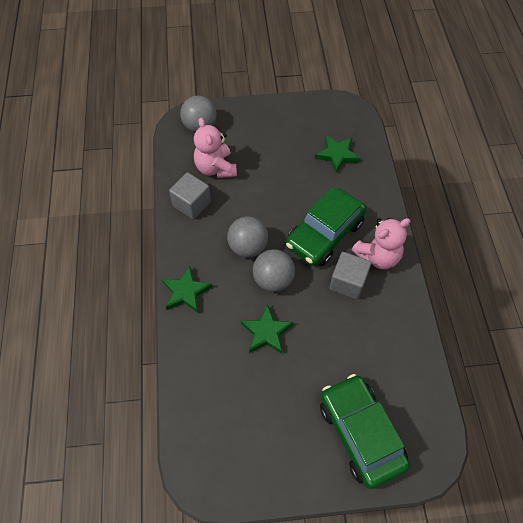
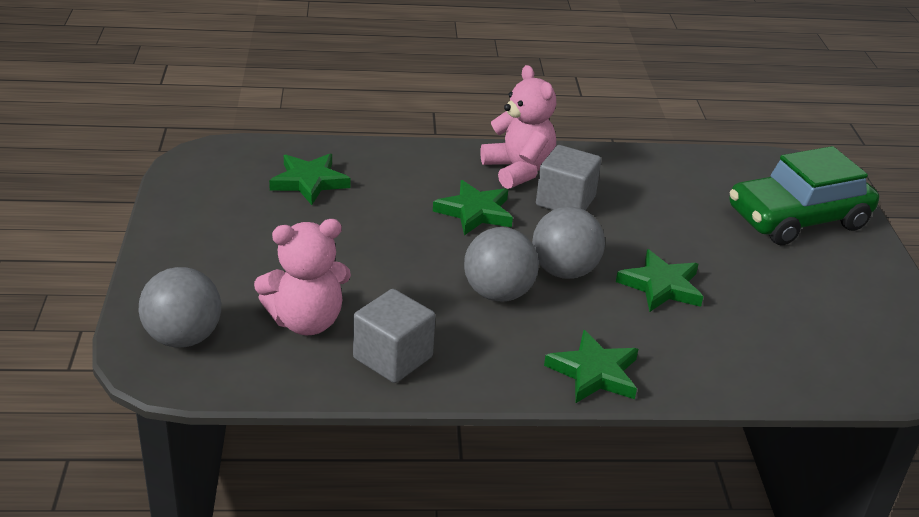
camera: 90 degrees left, 25 degrees down
(324, 234) = (475, 212): green car -> green star

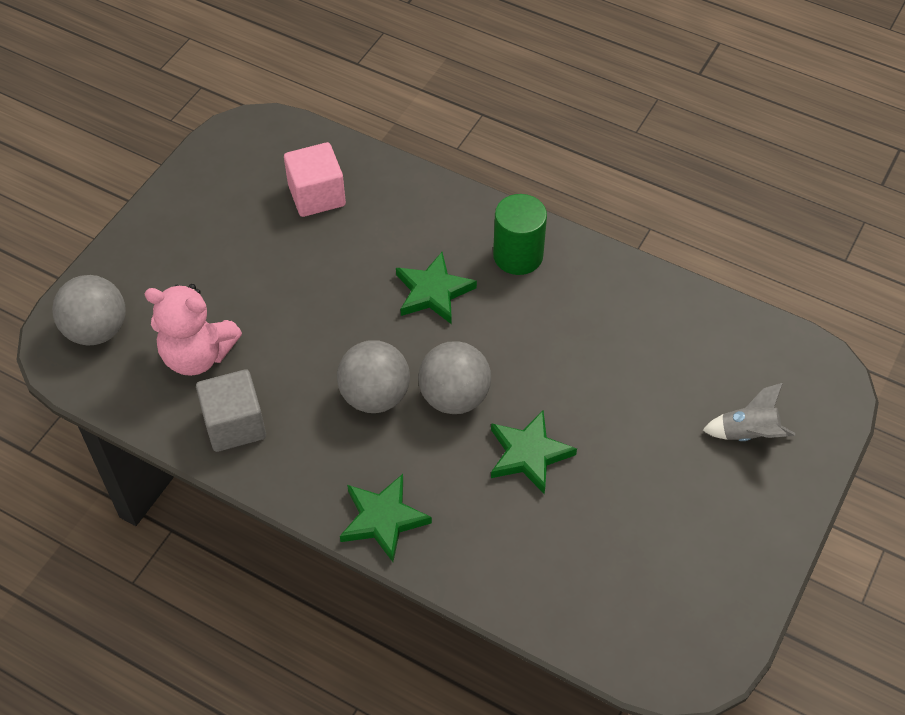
camera: 35 degrees right, 20 degrees up
(309, 182) = (317, 195): green star -> pink cube
(518, 170) = (518, 255): pink teddy bear -> green cylinder
(565, 201) = (529, 313): grey cube -> none
(797, 219) = (748, 434): green car -> grey rocket

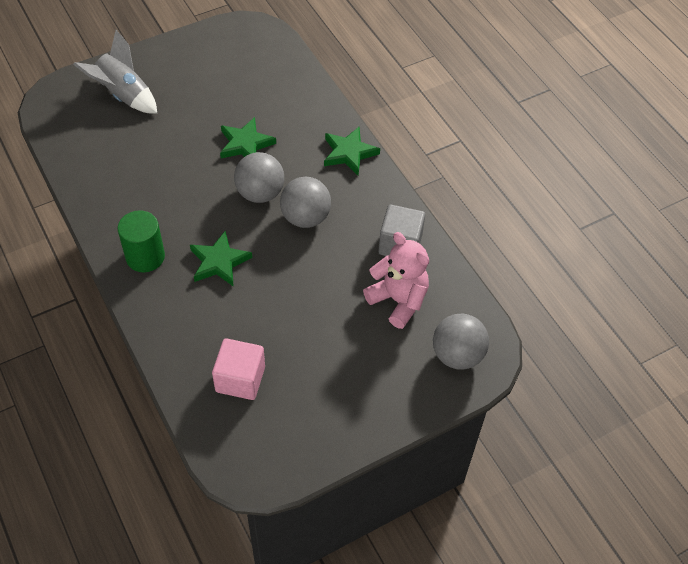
camera: 150 degrees left, 0 degrees up
(748, 434) = (123, 95): grey rocket -> grey rocket, size x1.56

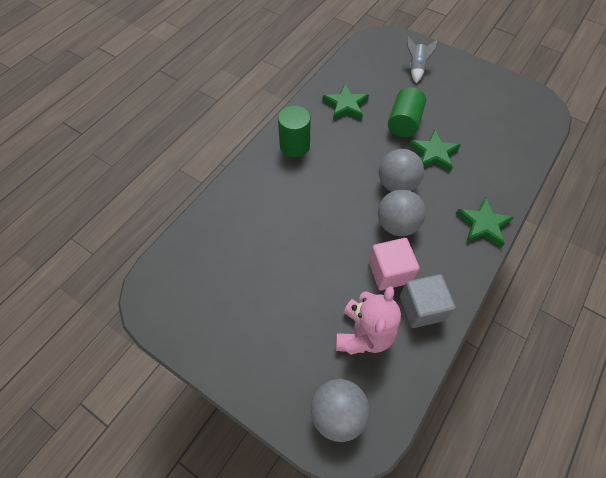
camera: 65 degrees right, 5 degrees up
(123, 95) = (416, 68): grey rocket -> grey rocket, size x0.64
(189, 146) = (404, 123): none -> green cylinder
(219, 262) = (318, 189): green star -> green star (346, 105)
(240, 379) = (226, 252): pink cube -> pink cube (389, 272)

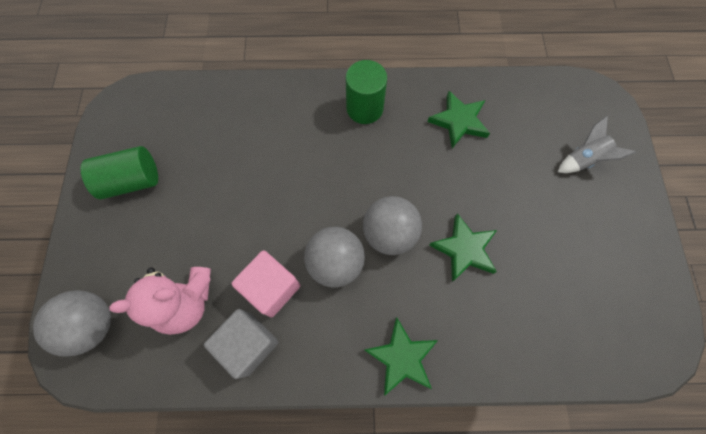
camera: 55 degrees right, 10 degrees up
(404, 123) = (484, 193): green cylinder -> green cylinder (132, 181)

